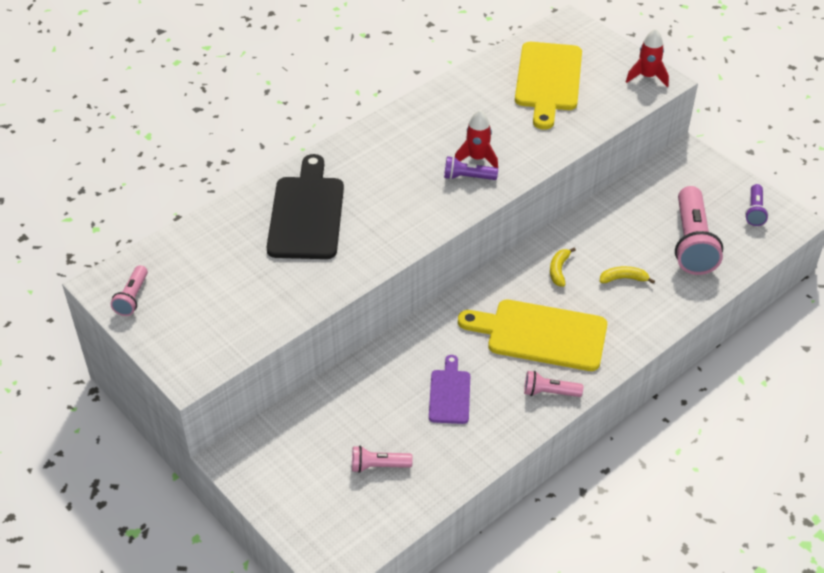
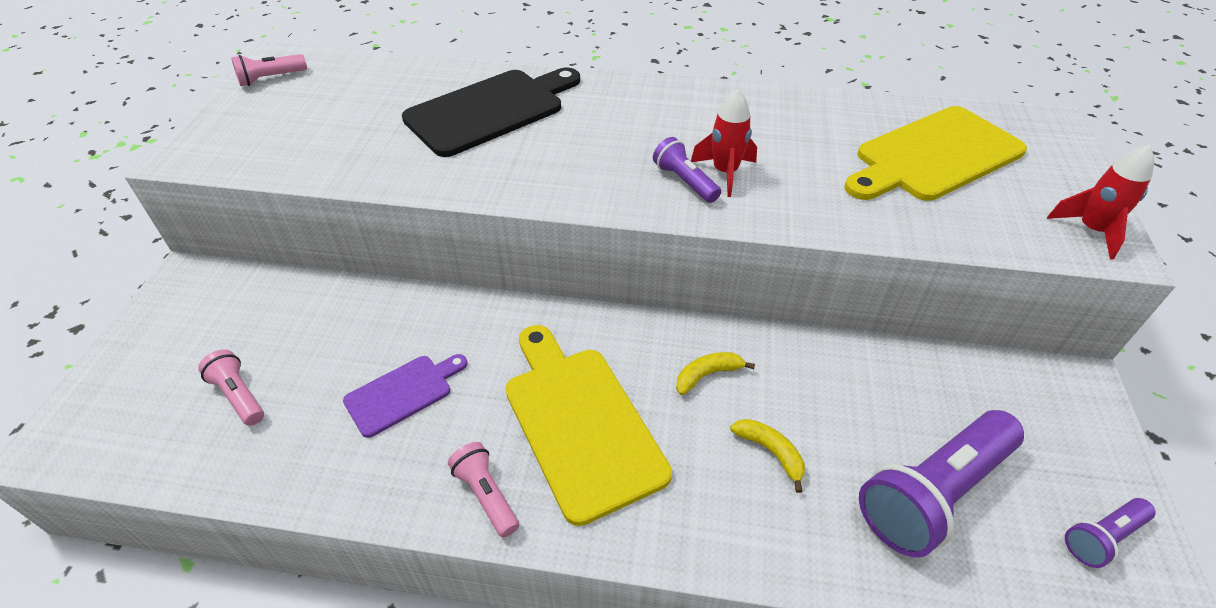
camera: 50 degrees right, 0 degrees up
(692, 243) = (933, 493): pink flashlight -> purple flashlight

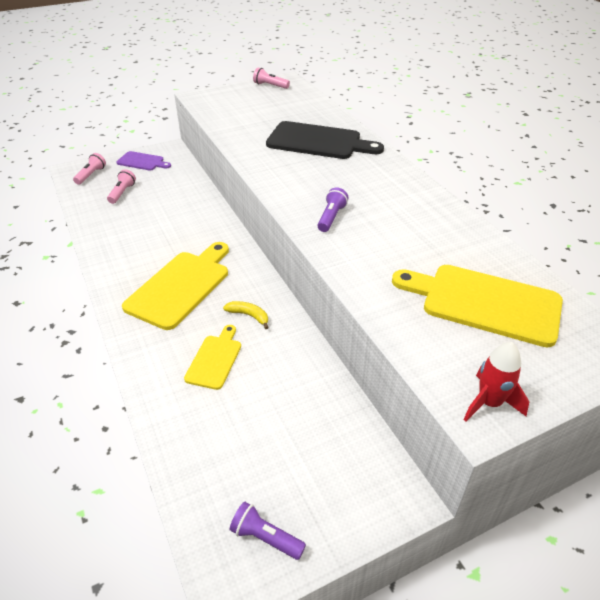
camera: 55 degrees right, 5 degrees down
(403, 393) = (156, 229): purple cutting board -> purple cutting board (142, 162)
(486, 495) = (120, 277): pink flashlight -> pink flashlight (91, 175)
(725, 173) = (356, 227): red rocket -> none
(771, 452) = (215, 359): yellow banana -> yellow cutting board
(933, 493) = (238, 438): purple flashlight -> none

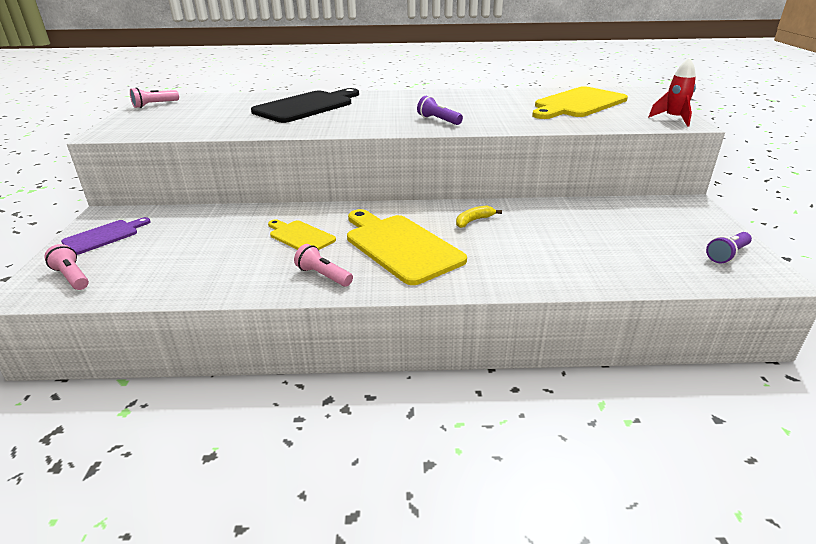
camera: 65 degrees left, 10 degrees down
(122, 193) = (161, 258): pink flashlight -> pink flashlight (323, 276)
(215, 359) = (524, 245): yellow cutting board -> yellow cutting board (300, 236)

